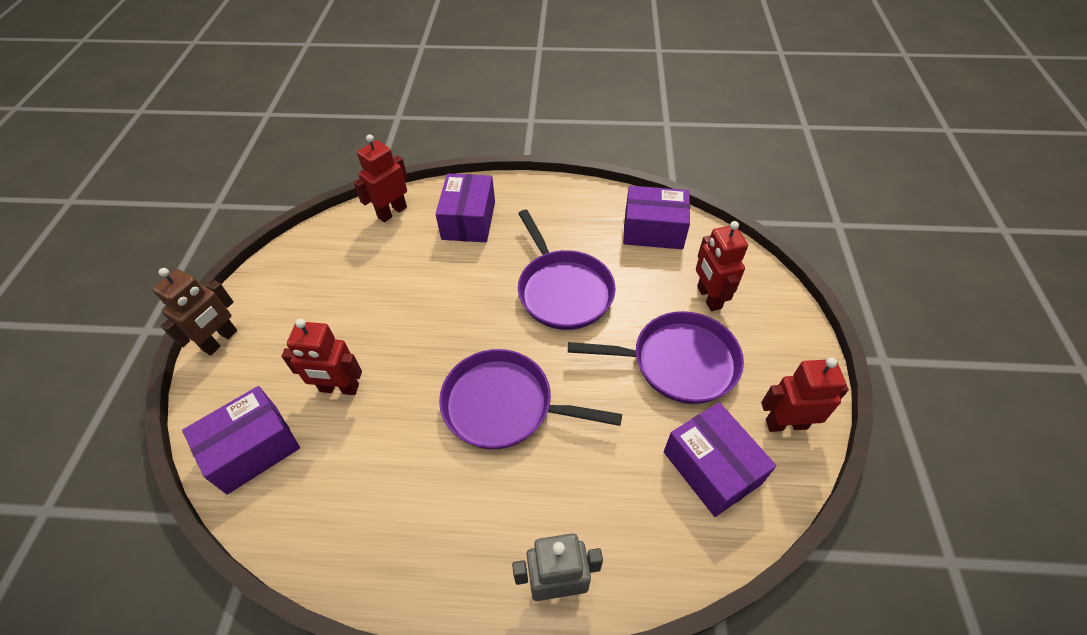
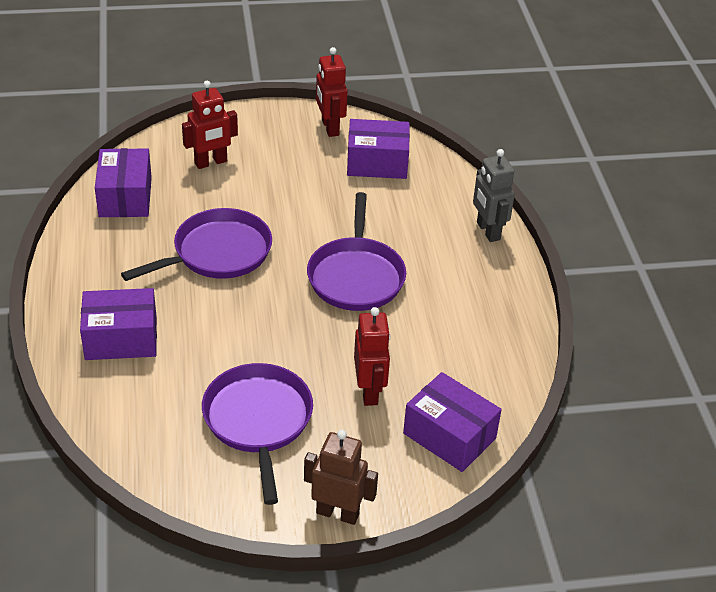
camera: 105 degrees left, 10 degrees down
(392, 212) = (111, 412): red robot -> none
(678, 362) = (286, 179): purple pan -> purple pan (258, 421)
(711, 467) = (377, 163): purple box -> purple box turned 45 degrees clockwise

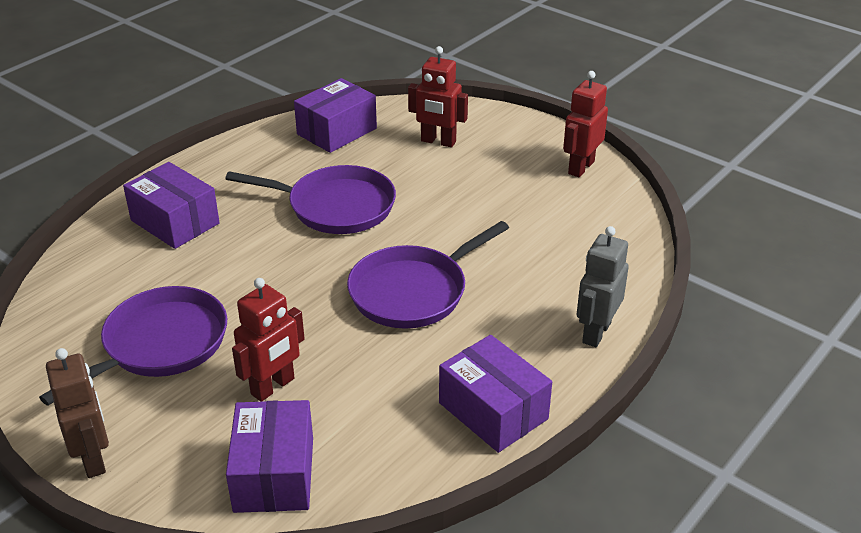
camera: 50 degrees right, 5 degrees down
(377, 163) = (579, 216): purple box -> purple box (493, 411)

